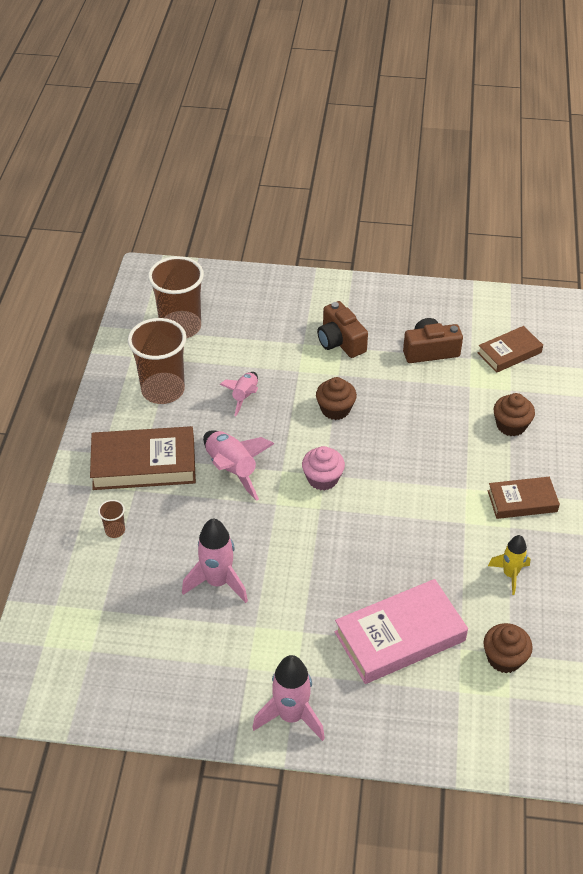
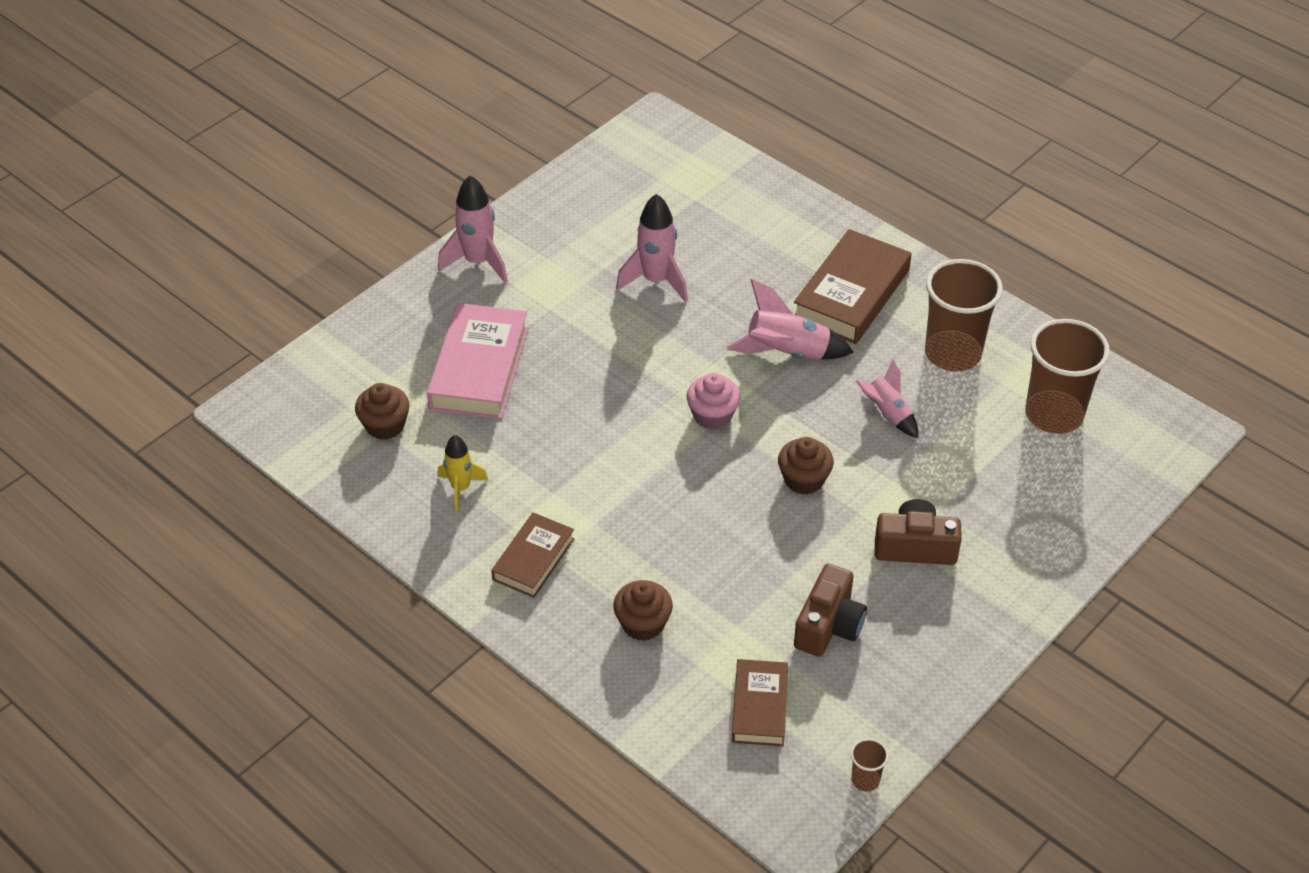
camera: 125 degrees right, 0 degrees up
(115, 530) = (780, 241): brown cup -> brown cup (865, 780)

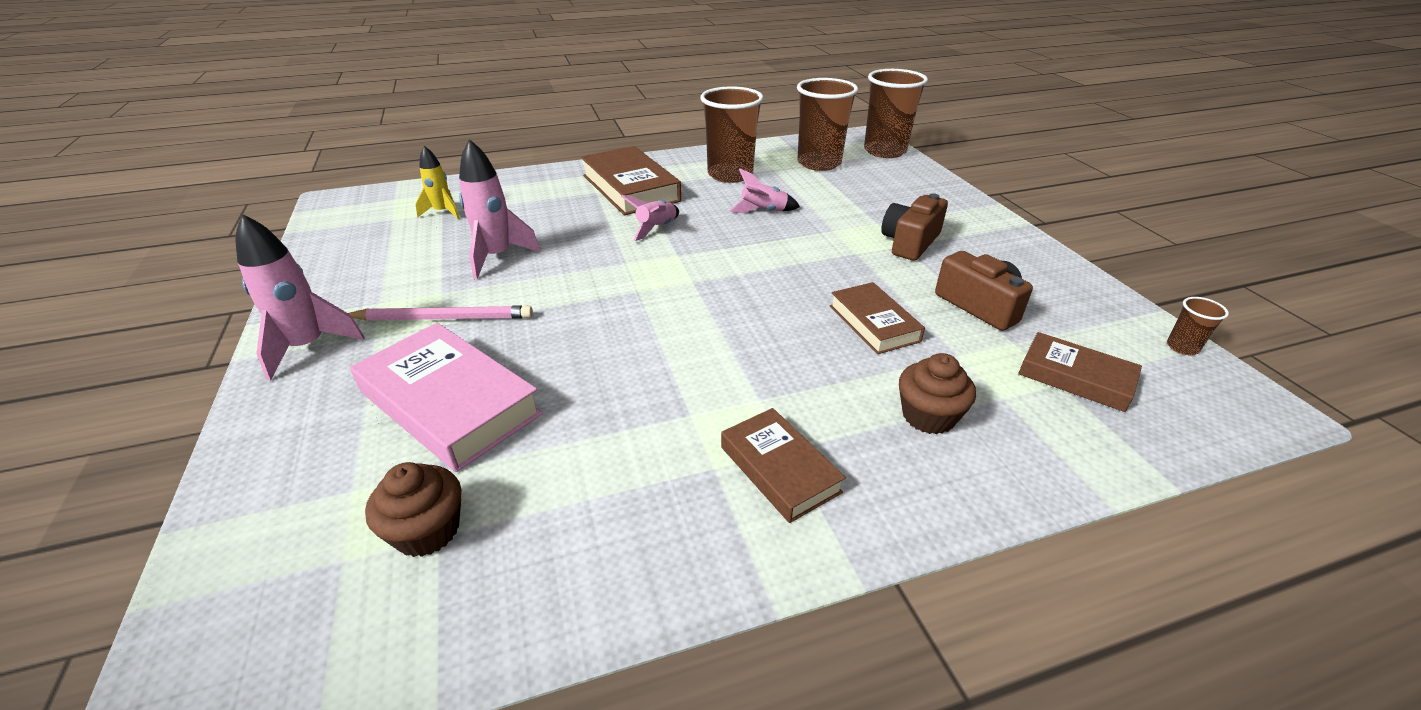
camera: 60 degrees left, 10 degrees down
(460, 488) = (611, 493): yellow rocket -> yellow rocket (443, 212)
(557, 306) = (444, 318): none -> pink pencil
(712, 415) = (685, 282): pink cupcake -> none
(743, 559) = (874, 323): none -> brown book
(787, 353) = (656, 228): pink rocket -> pink rocket, size x0.64
(804, 479) = (800, 264): brown cupcake -> none
(1150, 462) = (885, 151): none -> brown cup

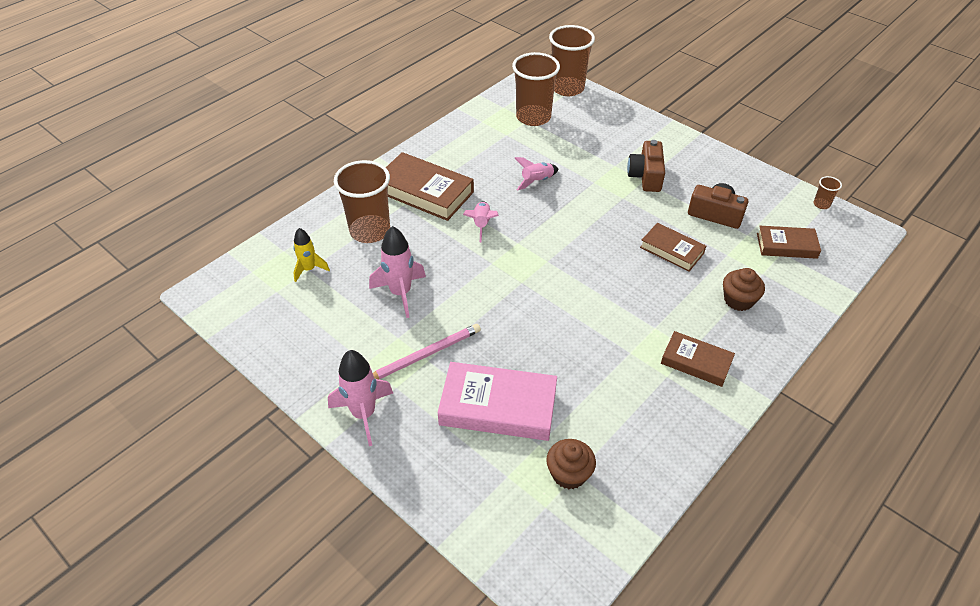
camera: 30 degrees left, 10 degrees up
(730, 175) = (482, 151): brown cup -> brown cup (370, 231)

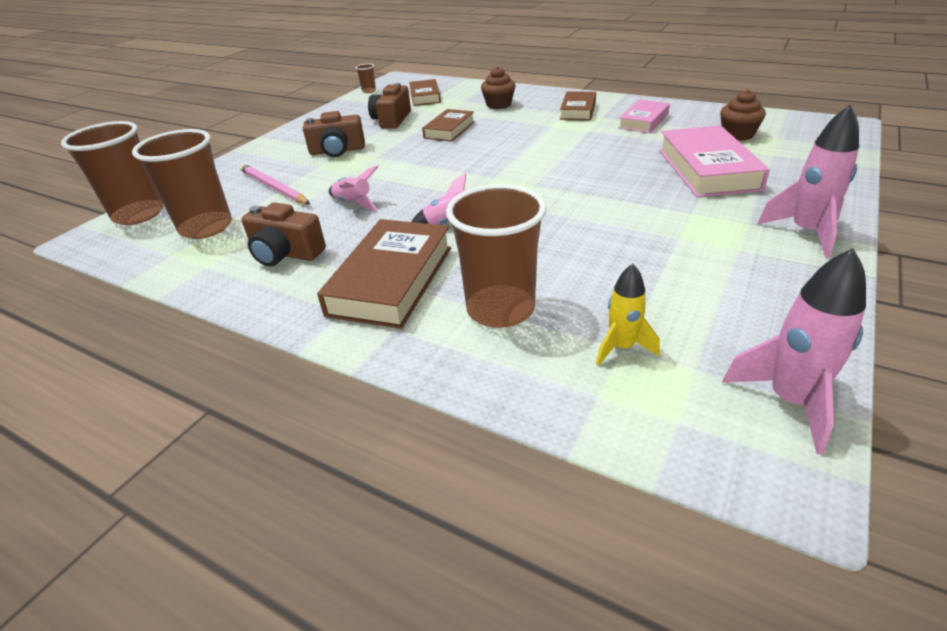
camera: 100 degrees left, 10 degrees down
(400, 293) = (608, 252): pink rocket -> pink rocket (790, 401)
(424, 355) = (687, 216): pink pencil -> pink pencil (273, 187)
(480, 150) = (285, 253): none -> brown camera
(641, 408) = (643, 121): none -> pink book

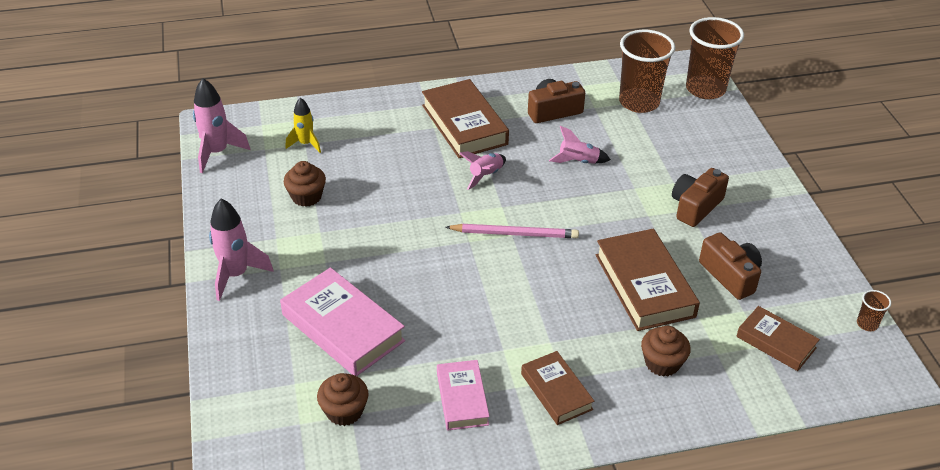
camera: 135 degrees right, 5 degrees up
(273, 187) = (664, 148): pink pencil -> pink pencil (514, 234)
(449, 130) = (644, 285): brown book -> brown book, size x1.66
(500, 309) = (384, 136): brown cup -> none
(671, 277) = (306, 196): none -> brown cupcake

